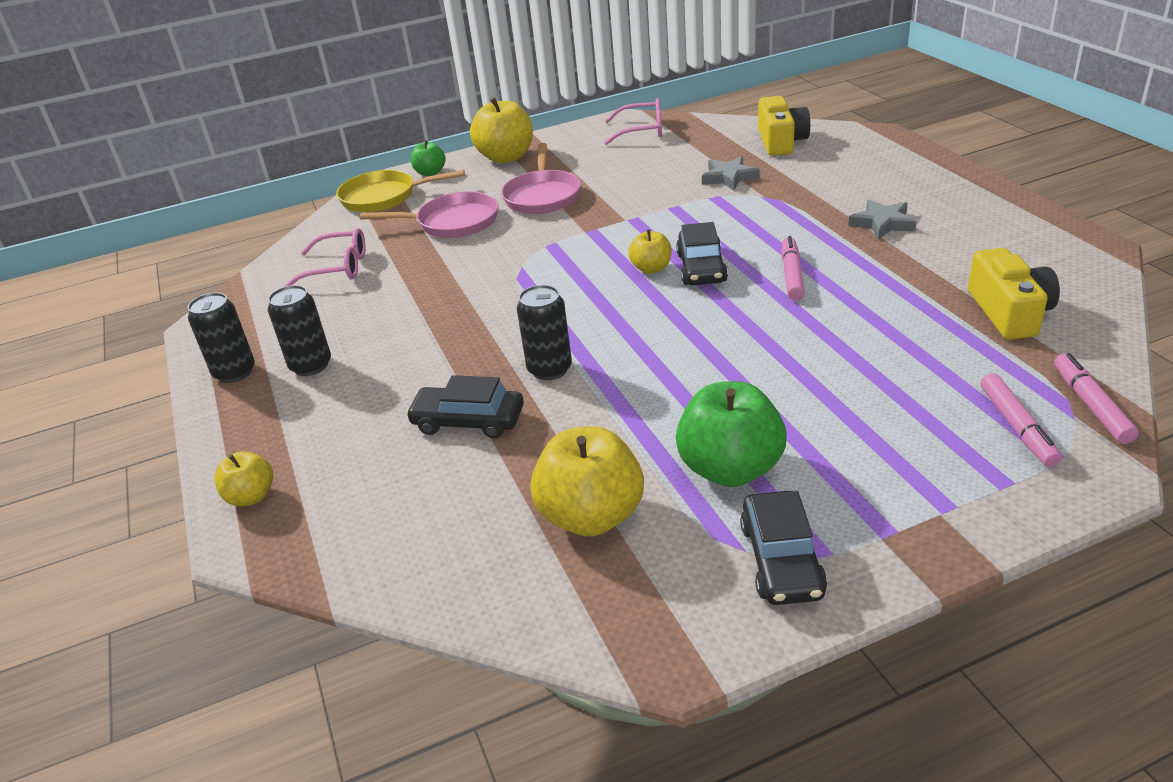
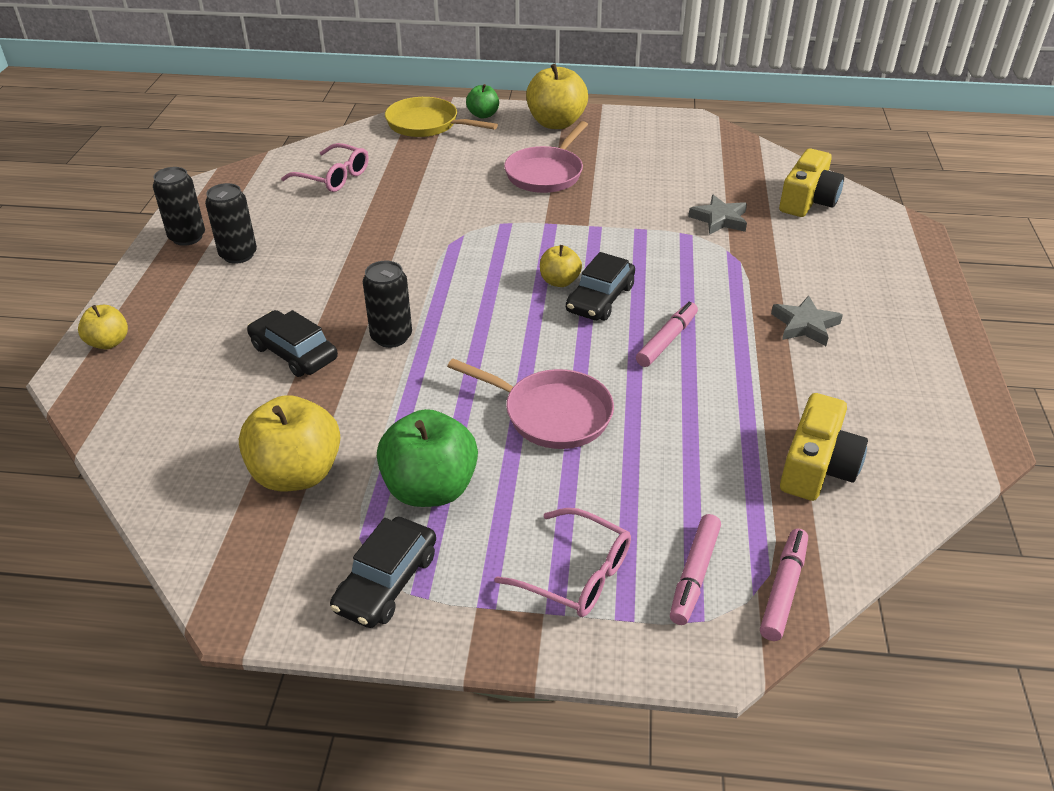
camera: 25 degrees right, 5 degrees up
(453, 222) = (453, 170): pink pan -> pink pan (551, 414)
(641, 131) = (695, 140): pink glasses -> pink glasses (575, 574)

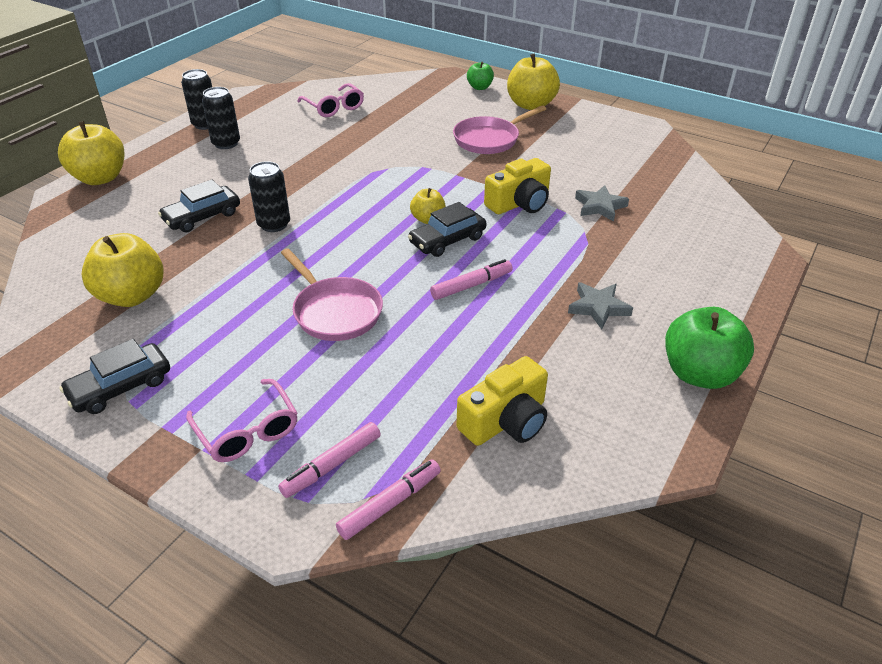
camera: 25 degrees right, 0 degrees up
(108, 342) = (100, 178): yellow apple -> yellow apple, size x1.83
(294, 353) = (202, 217): black car -> black car turned 105 degrees counterclockwise
(426, 124) = (431, 85): yellow pan -> none
(430, 489) = (205, 335): green apple -> green apple (699, 374)
(808, 200) = (692, 211): yellow camera -> yellow camera (519, 203)

